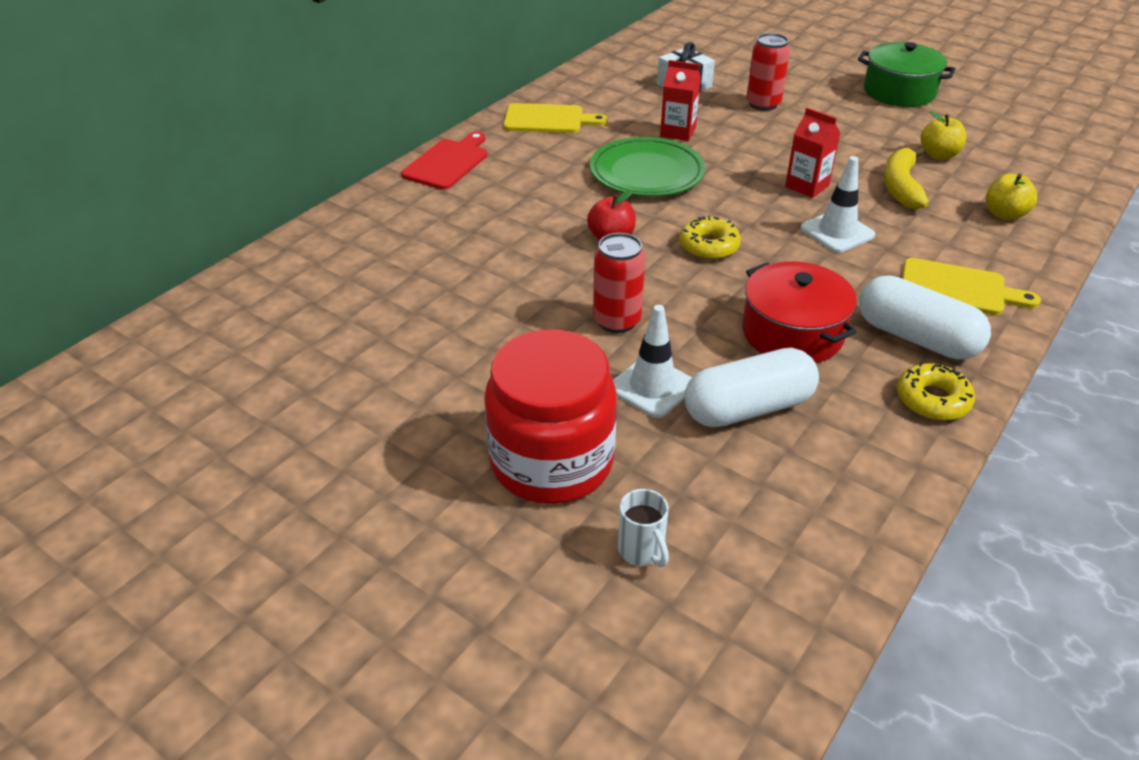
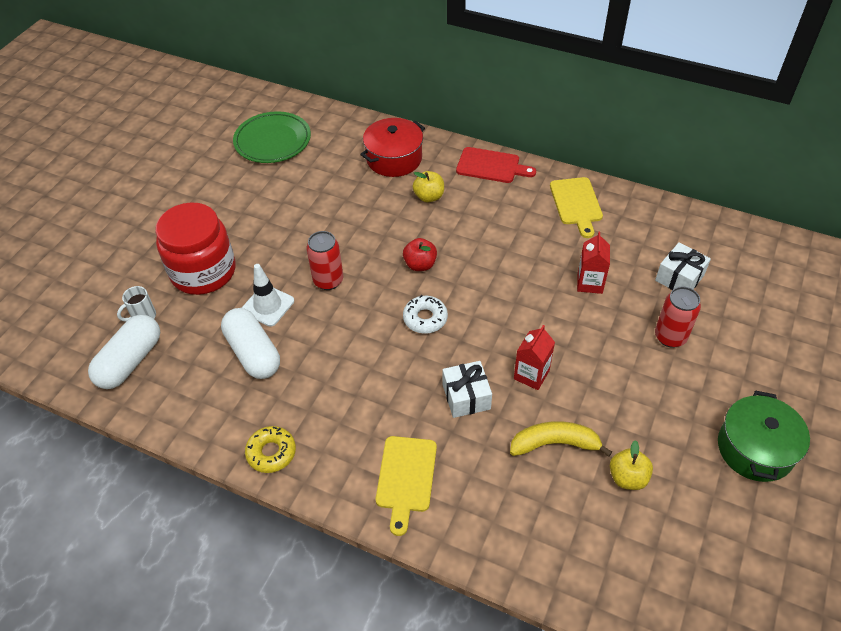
camera: 80 degrees right, 10 degrees up
(646, 173) = (516, 272): green plate -> green plate (273, 141)
(708, 246) = (425, 318): yellow donut -> white donut
(792, 333) = (331, 372): red pot -> red pot (394, 159)
(837, 232) = (466, 397): white traffic cone -> white gift
(916, 337) = (338, 446): white capsule -> white capsule (130, 361)
(1004, 214) = (533, 525): yellow apple -> yellow apple (429, 197)

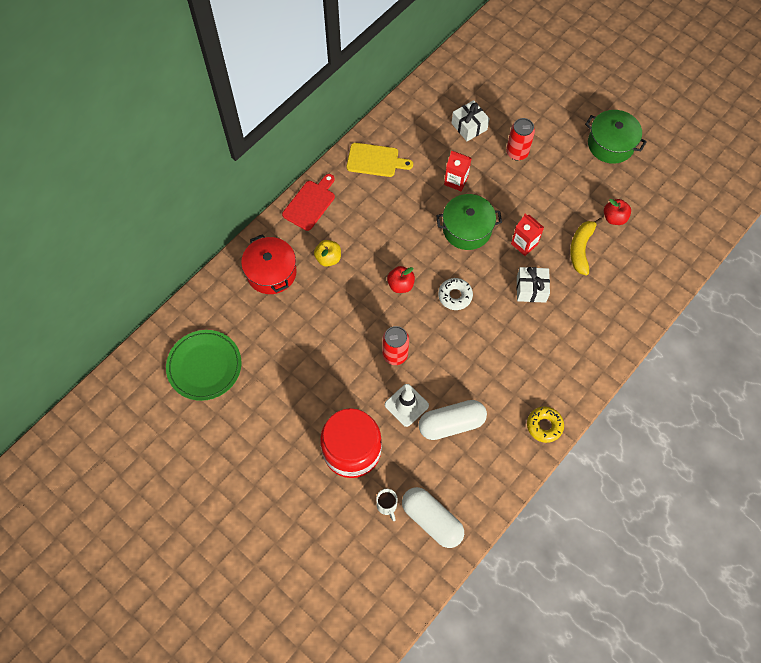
camera: 75 degrees left, 15 degrees up
(406, 478) = (585, 344): yellow cutting board -> none
(525, 309) = (467, 229): none -> green pot
(627, 477) = (614, 218): yellow apple -> red apple

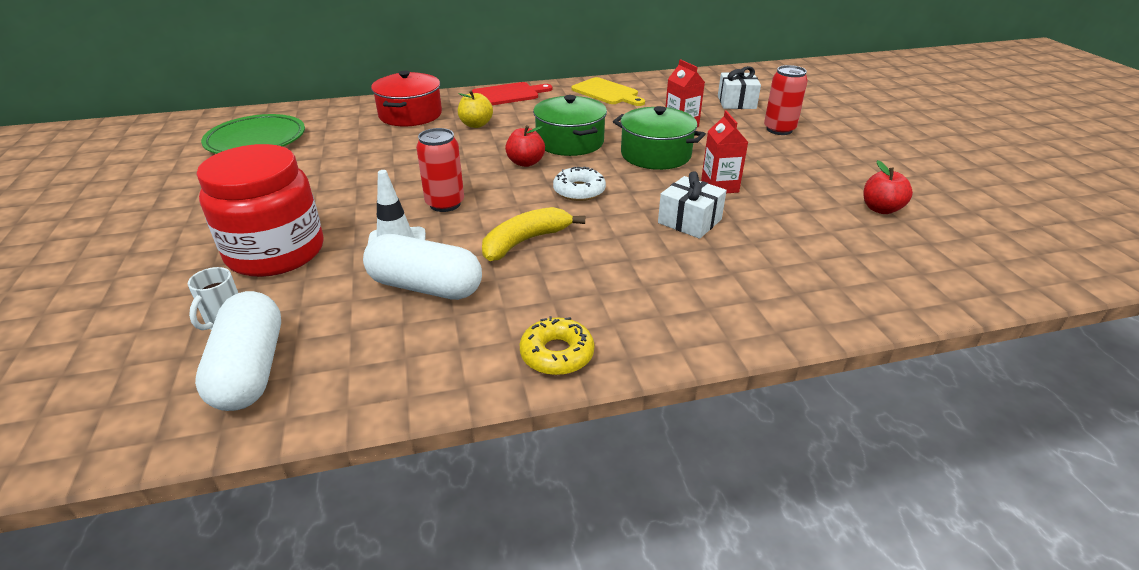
camera: 35 degrees right, 30 degrees down
(581, 249) = (802, 215): yellow banana -> yellow banana (525, 241)
(610, 144) = (922, 158): green pot -> green pot (570, 142)

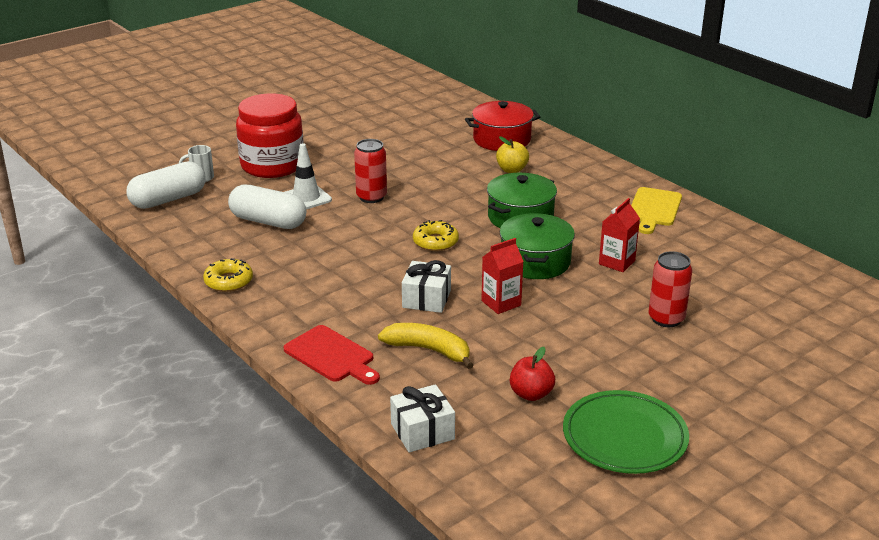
camera: 65 degrees right, 5 degrees down
(256, 140) = (403, 104): green plate -> green plate (624, 437)
(425, 287) = (268, 221): white capsule -> white capsule turned 60 degrees counterclockwise
(508, 94) = (591, 165): red cutting board -> red cutting board (331, 356)
(525, 163) = (463, 209): red apple -> none
(525, 241) = (344, 239): yellow banana -> yellow banana (429, 350)
(579, 191) = (435, 242): white donut -> yellow donut
(736, 102) = (715, 284): white gift -> white gift (422, 431)

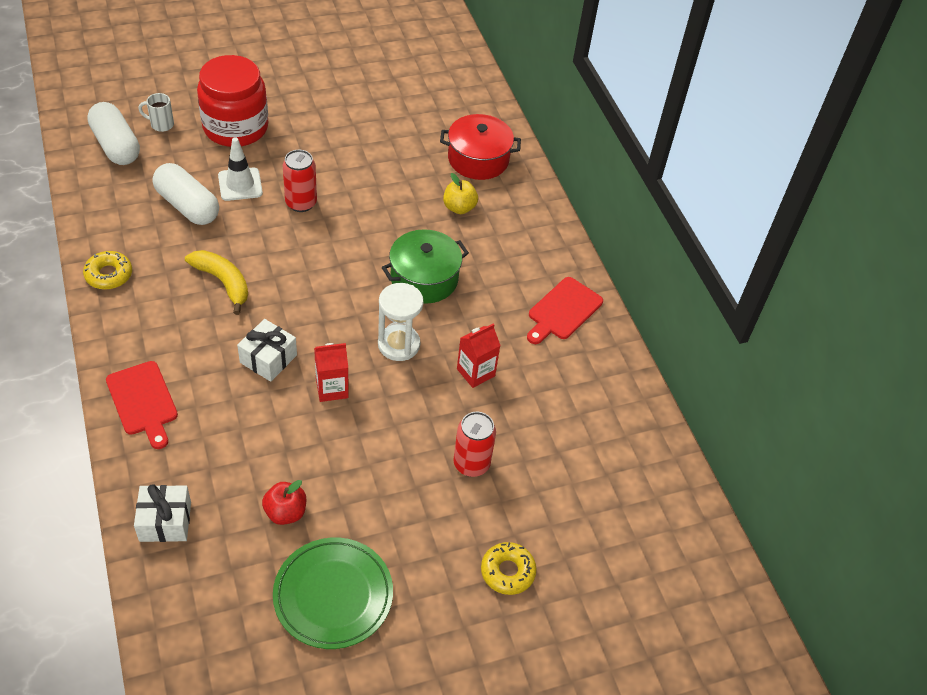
camera: 15 degrees right, 20 degrees up
(168, 199) = (116, 146): white capsule -> white capsule turned 75 degrees clockwise
(429, 350) = (230, 425): yellow banana -> yellow banana (223, 282)
(435, 242) = (323, 285): yellow donut -> yellow donut (507, 572)
(535, 262) = (399, 344): green pot -> white hourglass
(654, 209) = (563, 310): yellow cutting board -> red cutting board

